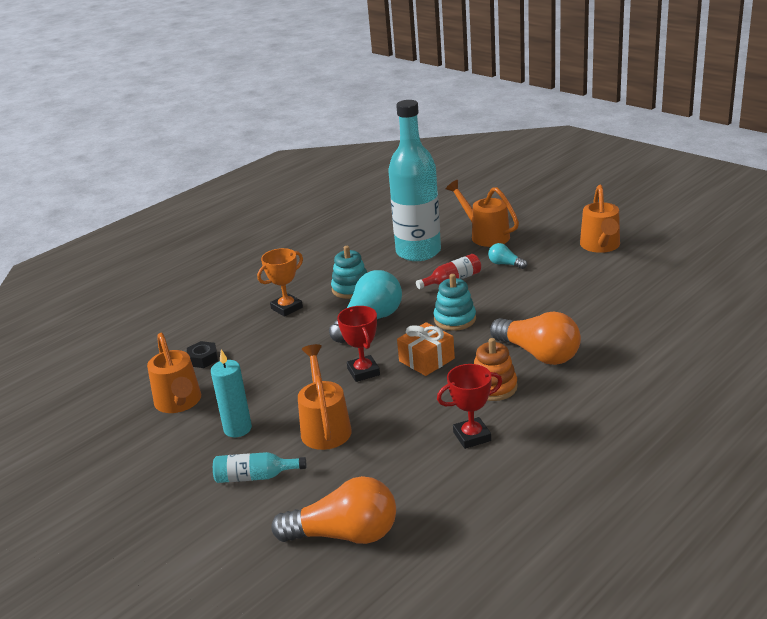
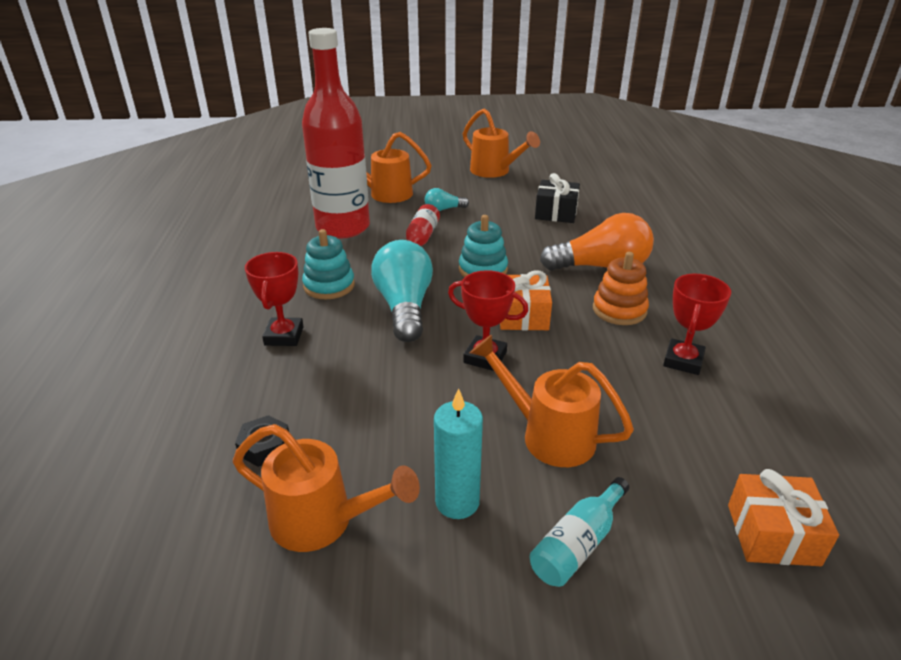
camera: 50 degrees left, 5 degrees up
(287, 308) = (284, 336): orange trophy -> red trophy
(345, 535) = (772, 534): orange light bulb -> orange gift
(418, 252) = (343, 227): turquoise bottle -> red bottle
(584, 300) = (556, 213): none -> black gift

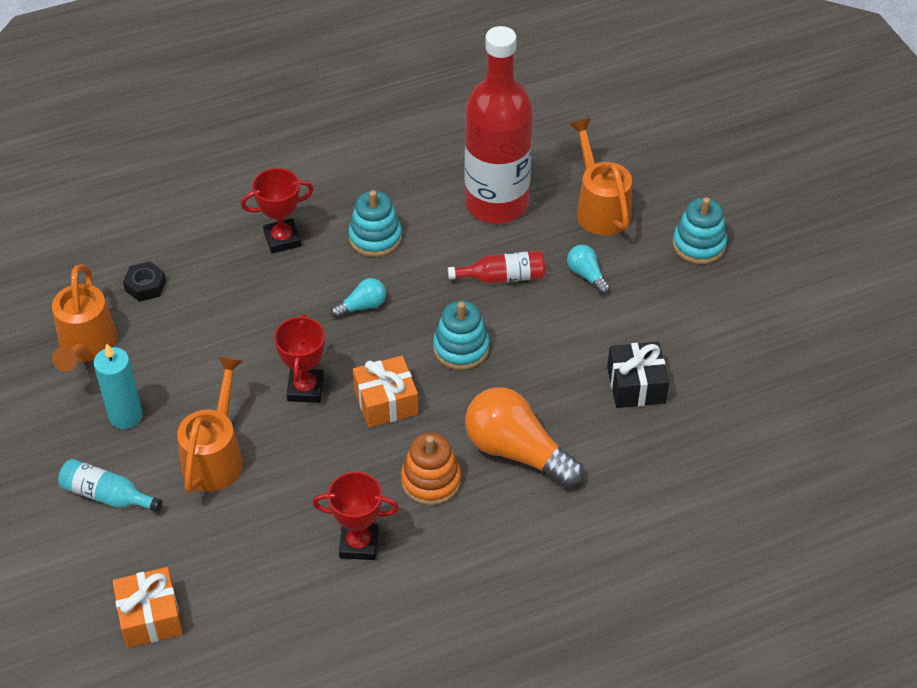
camera: 70 degrees right, 15 degrees up
(404, 307) = (362, 306): turquoise light bulb -> turquoise light bulb, size x0.48
(445, 171) = (699, 244): none -> turquoise stacking toy
(494, 171) = (729, 294): orange watering can -> none
(601, 267) = (517, 452): orange light bulb -> orange light bulb turned 150 degrees clockwise

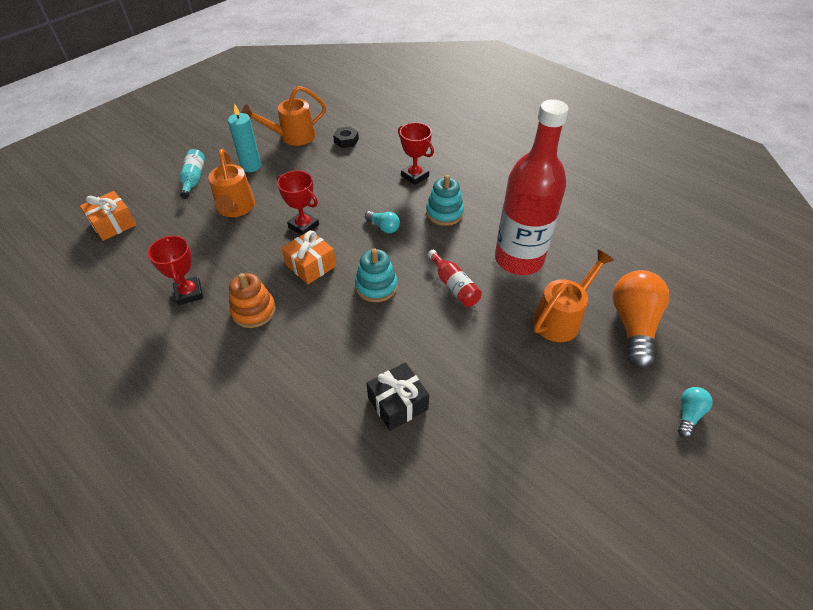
camera: 65 degrees right, 0 degrees up
(215, 457) = (235, 208): orange watering can -> orange watering can turned 90 degrees clockwise
(305, 389) = (303, 226): red trophy -> red trophy turned 60 degrees clockwise
(517, 452) = (298, 349): orange light bulb -> orange light bulb (633, 325)
(587, 275) = (488, 333): turquoise light bulb -> turquoise light bulb (688, 414)
(699, 244) = (574, 398): turquoise stacking toy -> none

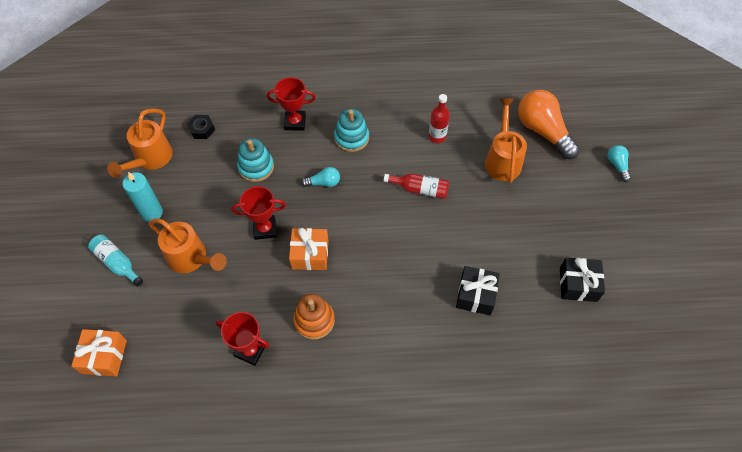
camera: 45 degrees left, 10 degrees up
(376, 286) = (372, 231): turquoise stacking toy -> turquoise stacking toy (256, 167)
(509, 484) = (578, 284): none -> black gift
(518, 259) = (437, 136): red bottle -> red bottle, size x0.42

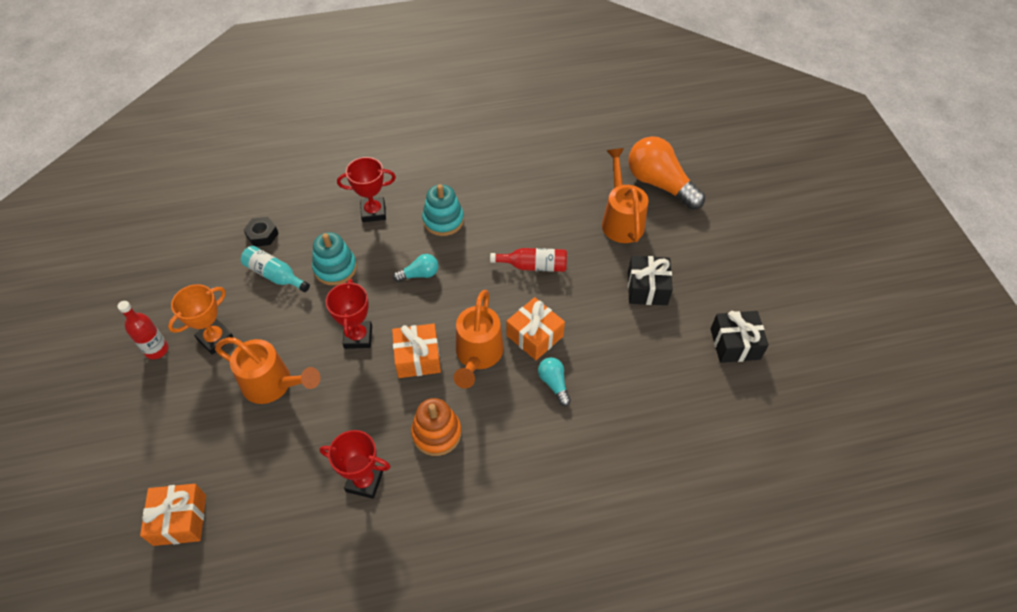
camera: 10 degrees left, 5 degrees down
(117, 263) = (180, 404): turquoise bottle -> turquoise bottle (275, 275)
(150, 159) = (204, 277): orange watering can -> orange watering can (478, 355)
(152, 213) = (215, 338): turquoise candle -> orange trophy
(265, 229) = (358, 337): red trophy -> red trophy turned 75 degrees counterclockwise
(409, 251) = (534, 336): none -> orange gift
(437, 136) = (542, 205): red bottle -> red bottle (157, 350)
(475, 295) = (621, 374): black gift -> black gift (647, 288)
(617, 165) = (749, 209): turquoise light bulb -> turquoise light bulb (554, 383)

